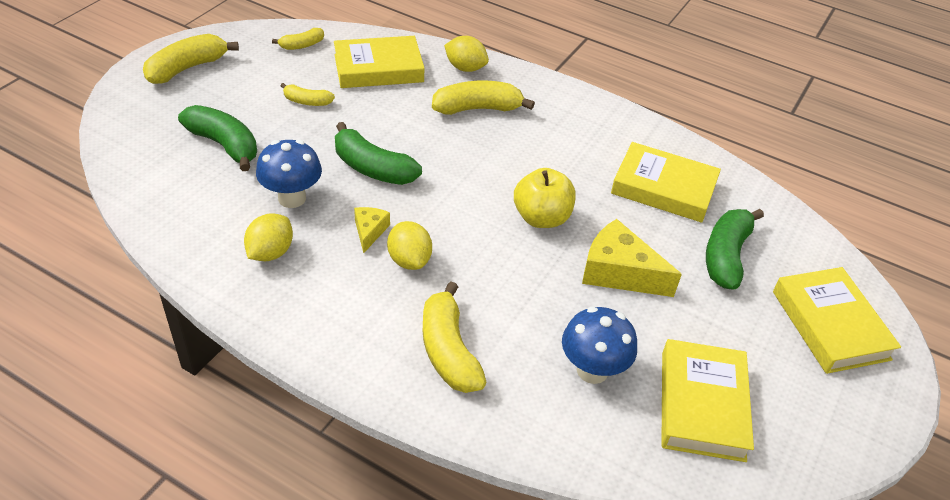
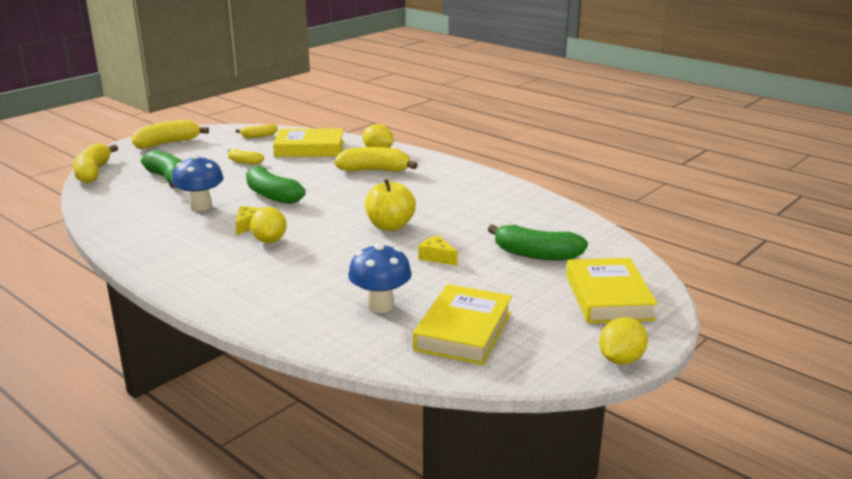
camera: 15 degrees right, 20 degrees down
(270, 252) = (167, 230): yellow lemon -> yellow lemon (621, 360)
(448, 350) = (270, 287): yellow banana -> yellow banana (93, 172)
(619, 272) = (437, 257): yellow cheese -> yellow cheese, size x0.53
(663, 188) = (504, 217): yellow book -> none
(726, 256) = (536, 254): green banana -> green banana turned 105 degrees counterclockwise

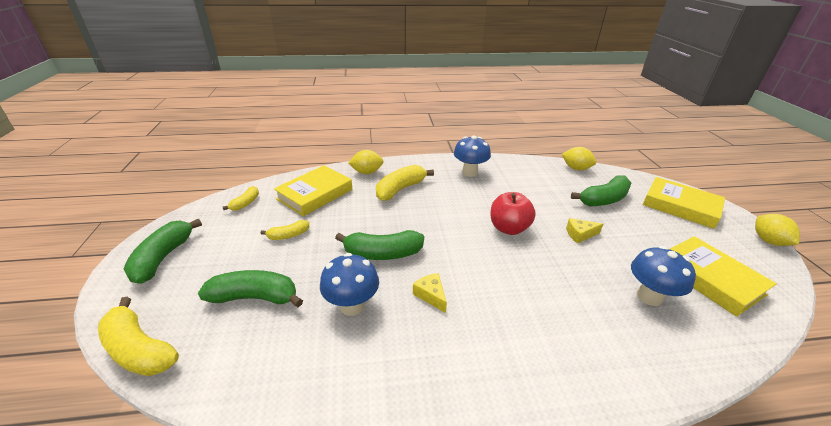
camera: 50 degrees left, 10 degrees up
(167, 143) = (163, 258): yellow banana -> green banana
(270, 240) = (477, 298): yellow lemon -> yellow lemon (576, 168)
(390, 226) = (508, 228): yellow apple -> red apple
(463, 185) = (469, 172): none -> blue mushroom

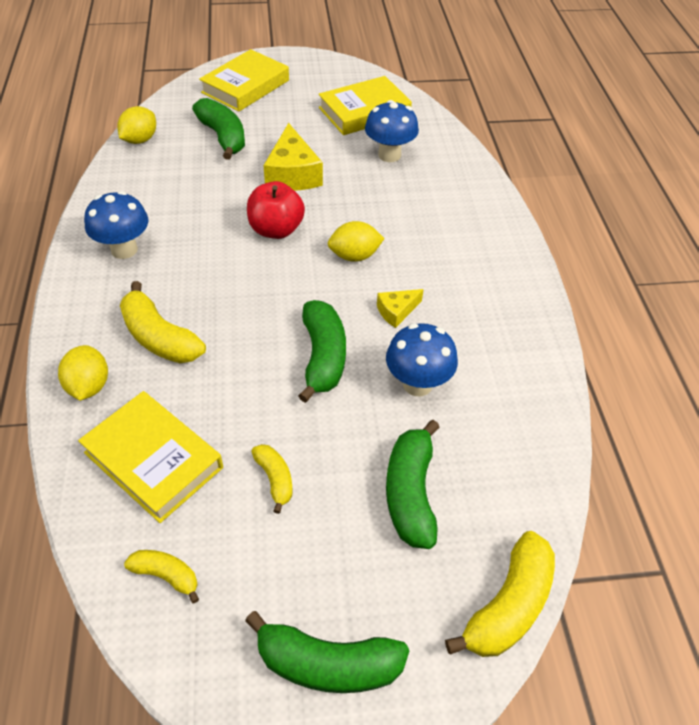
camera: 90 degrees left, 15 degrees up
(580, 234) = (292, 174): yellow cheese -> yellow cheese, size x1.88
(768, 241) = (310, 57): yellow lemon -> yellow lemon (354, 256)

